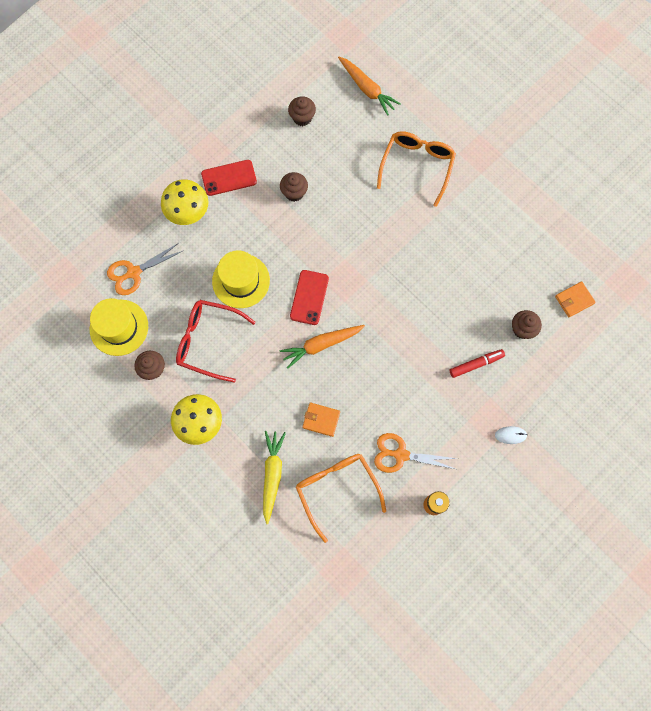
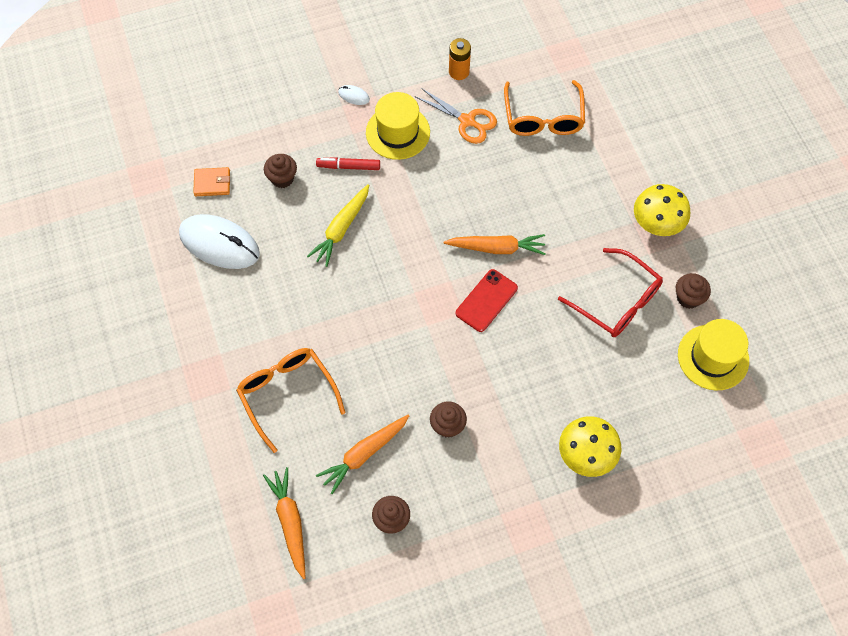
camera: 155 degrees left, 10 degrees down
(134, 272) = (676, 412): orange scissors -> none
(229, 178) = (518, 480): red phone -> none
(241, 281) = (555, 350): yellow hat -> yellow hat (398, 132)
(272, 475) = (600, 153): yellow carrot -> yellow carrot (341, 229)
(321, 420) = (530, 180): orange wallet -> none
(342, 150) = (364, 454): none -> orange carrot
(417, 166) = (287, 394): orange glasses -> orange glasses turned 105 degrees clockwise
(535, 253) = (219, 244): none -> white mouse

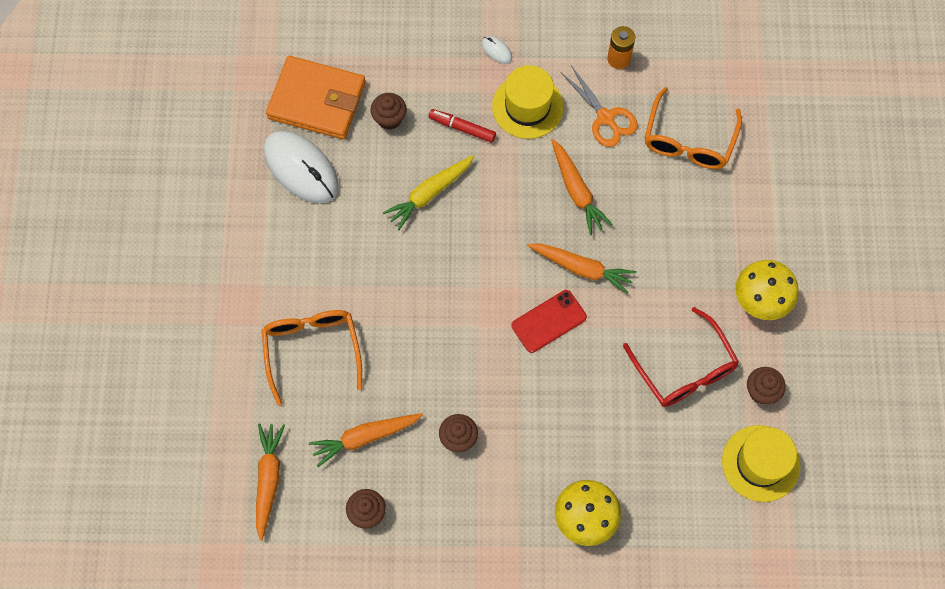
camera: 20 degrees right, 5 degrees up
(212, 183) = (317, 100): orange wallet -> orange wallet, size x2.16
(467, 187) = (577, 191): none -> orange carrot

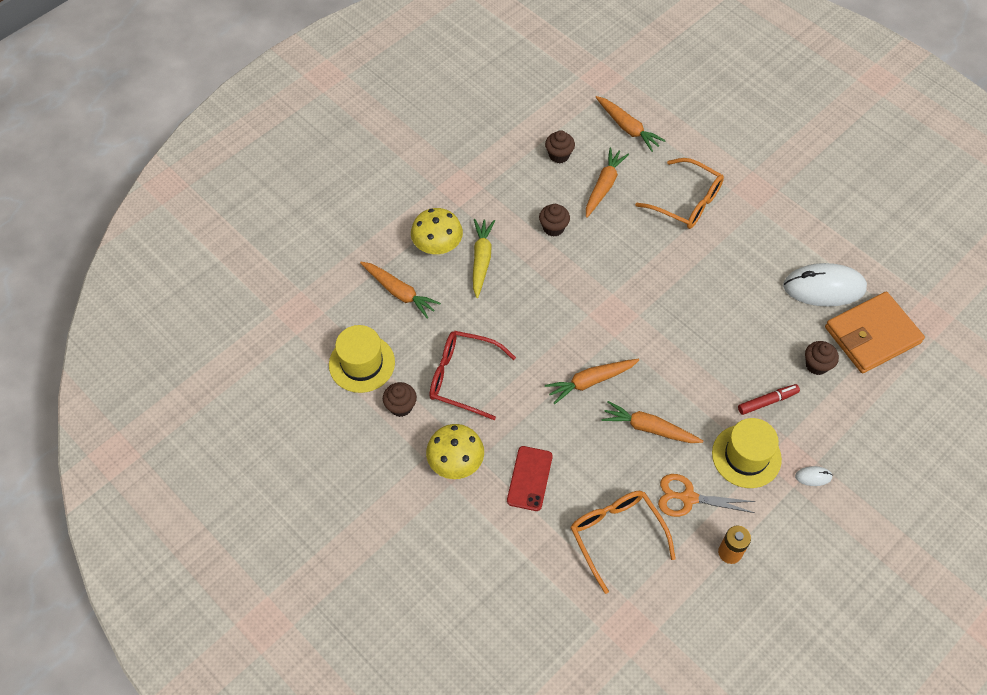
camera: 135 degrees right, 10 degrees down
(429, 194) = (734, 342): yellow carrot -> yellow carrot (481, 260)
(549, 321) = (575, 332): red phone -> red phone (529, 478)
(664, 504) = (399, 292): none -> orange carrot

